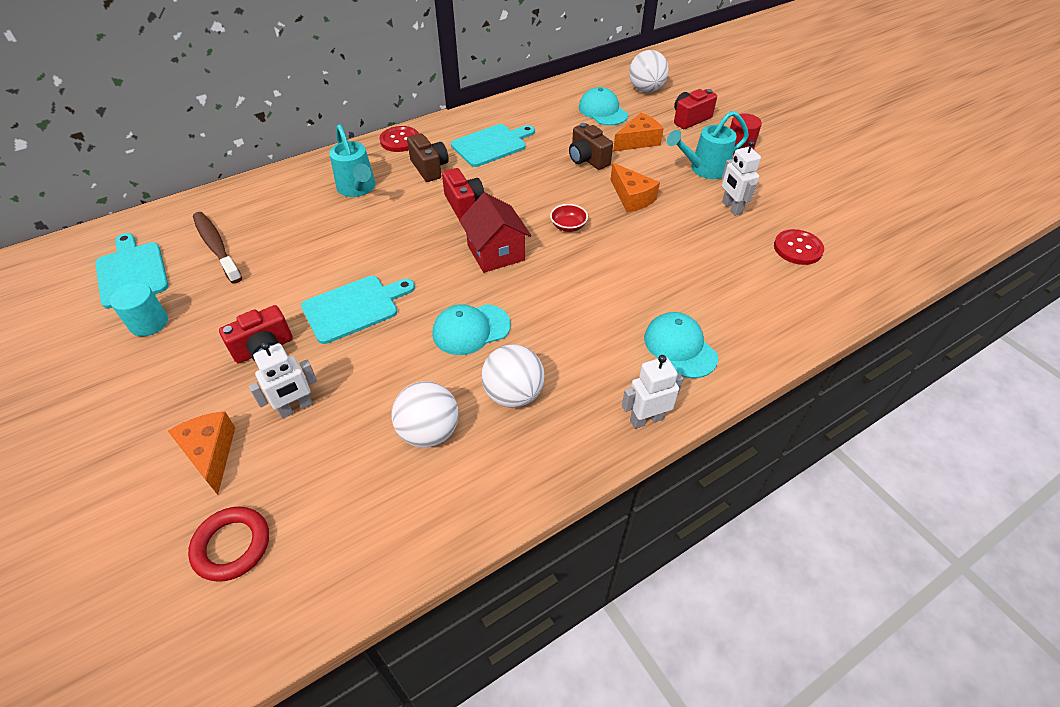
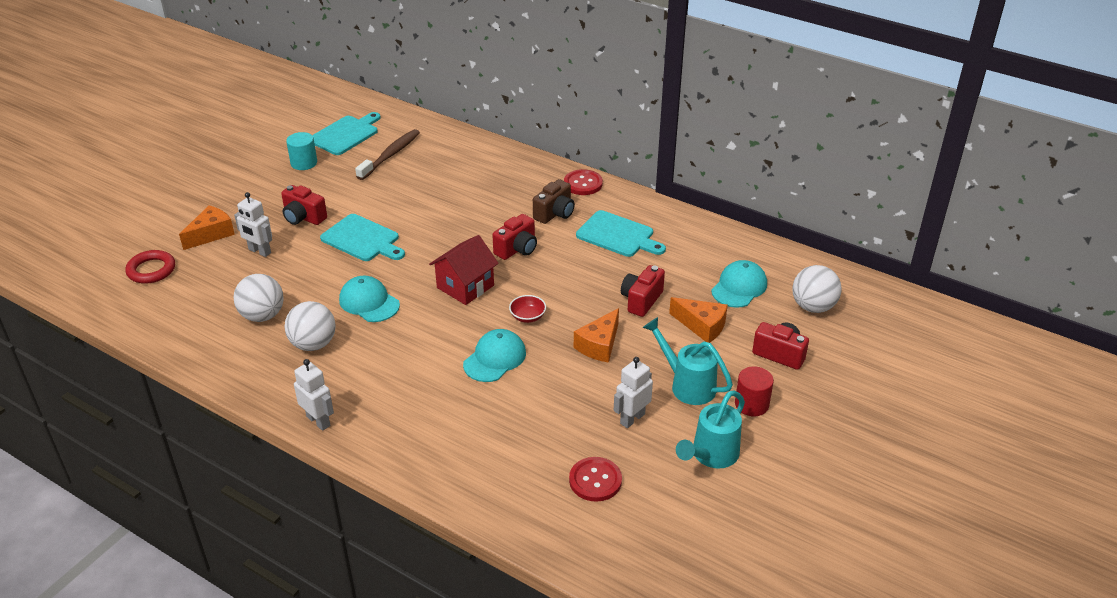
camera: 65 degrees right, 10 degrees down
(358, 189) = (499, 188): turquoise watering can -> turquoise watering can (711, 455)
(587, 159) = (641, 300): brown camera -> red camera
(680, 347) = (407, 423): turquoise cap -> turquoise cap (495, 358)

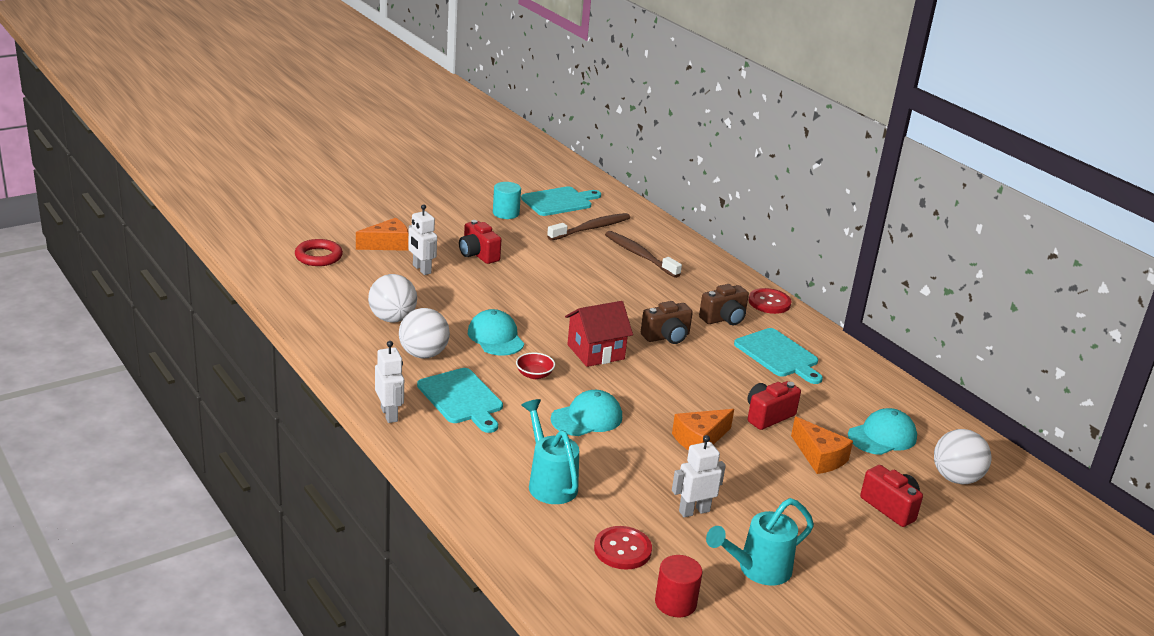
camera: 20 degrees right, 10 degrees down
(362, 239) = (522, 287): turquoise cutting board -> turquoise cutting board (462, 399)
(448, 170) = (639, 255): none -> brown toothbrush
(517, 249) = (667, 337): red camera -> brown camera
(527, 317) = (641, 394): red bowl -> red bowl (534, 375)
(687, 385) = (771, 502): turquoise watering can -> turquoise watering can (549, 483)
(751, 404) = (831, 540): red cylinder -> red cylinder (675, 603)

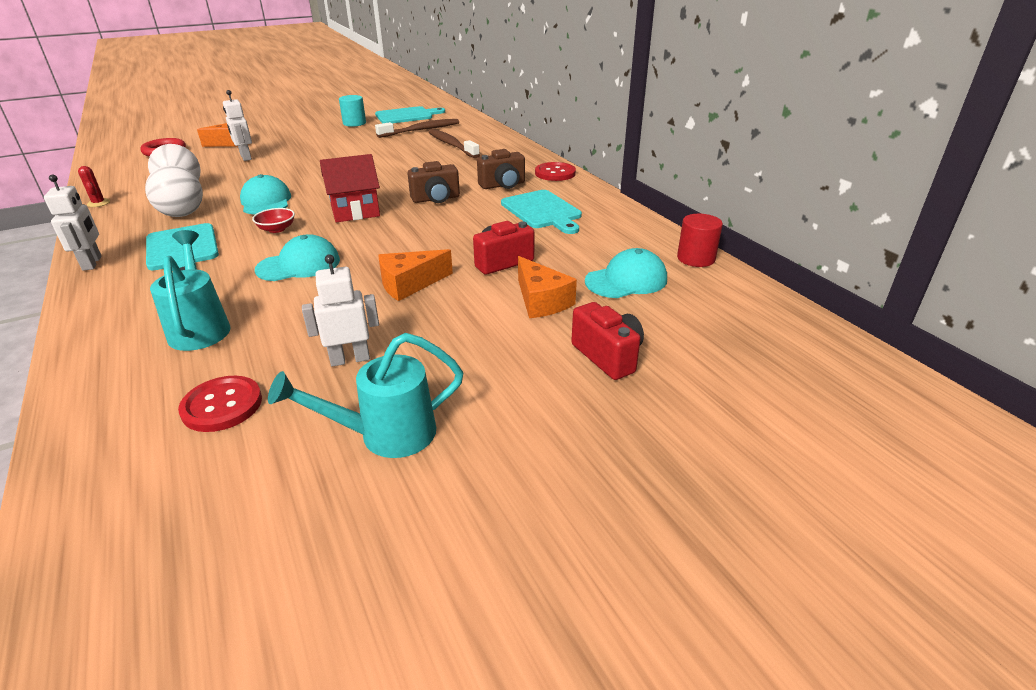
camera: 10 degrees right, 5 degrees up
(319, 337) = (98, 203): none -> red cactus
(478, 255) = (305, 147): red camera -> none
(675, 603) = (236, 482): red cylinder -> red cylinder (696, 258)
(956, 478) = (704, 323): white ball -> none

